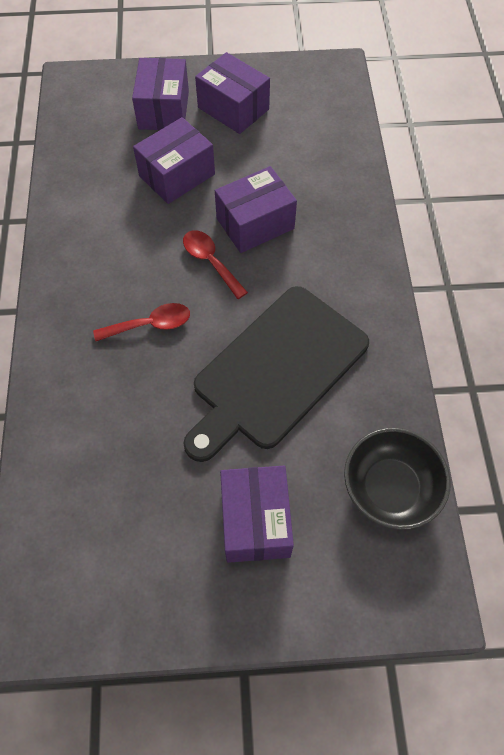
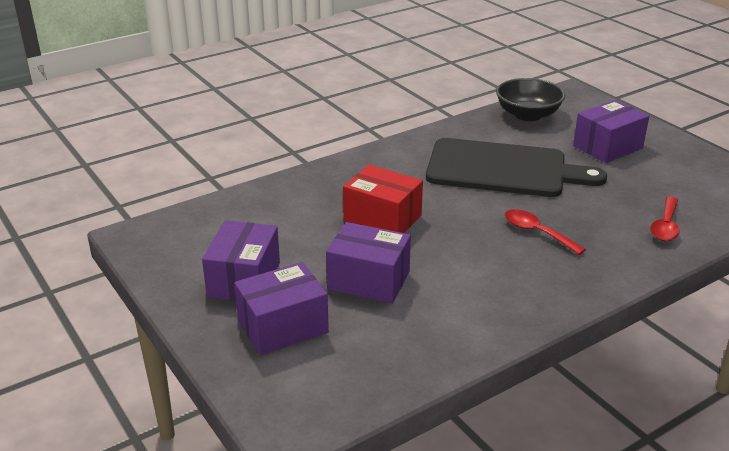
camera: 120 degrees left, 30 degrees down
(211, 262) = (445, 226): red spoon -> red spoon (665, 226)
(255, 223) = (382, 218): purple box -> red box

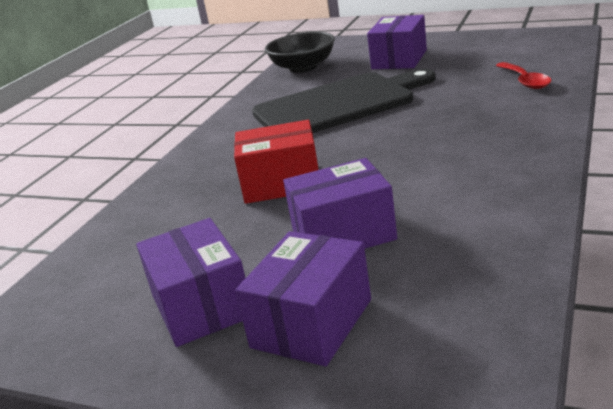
camera: 30 degrees left, 5 degrees down
(537, 232) = (437, 128): red spoon -> none

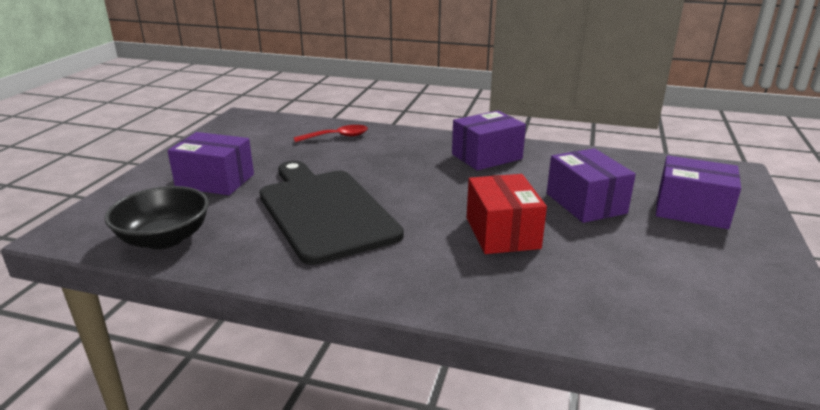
camera: 100 degrees left, 0 degrees up
(201, 306) = (698, 253): purple box -> purple box (486, 156)

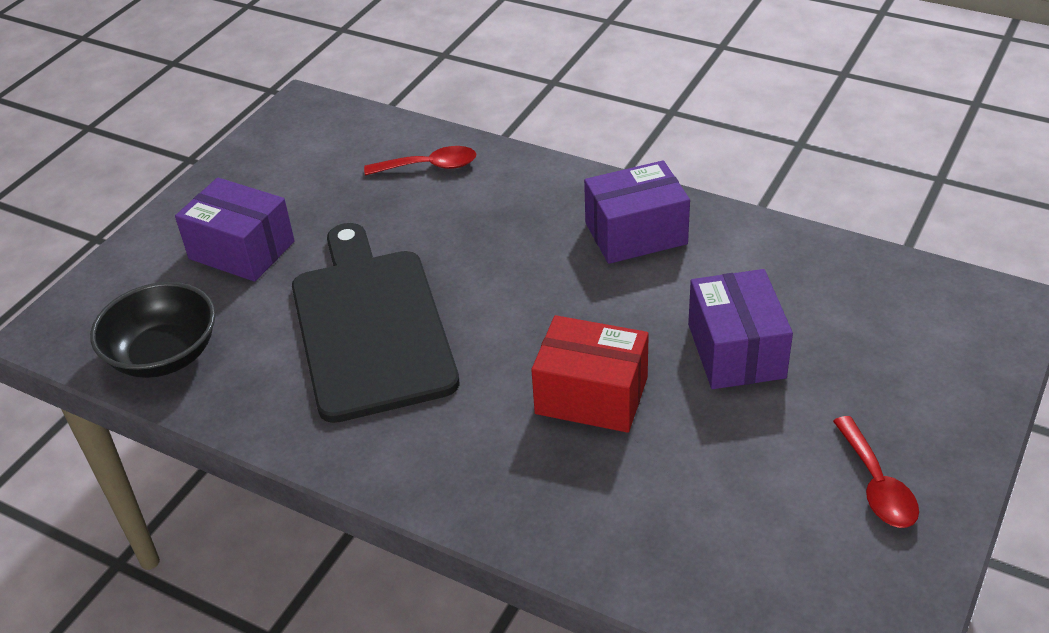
camera: 15 degrees right, 15 degrees up
(502, 233) = (591, 395): red box -> red box turned 75 degrees counterclockwise
(691, 210) = (885, 383): purple box -> none
(727, 260) = (876, 484): none -> red spoon

